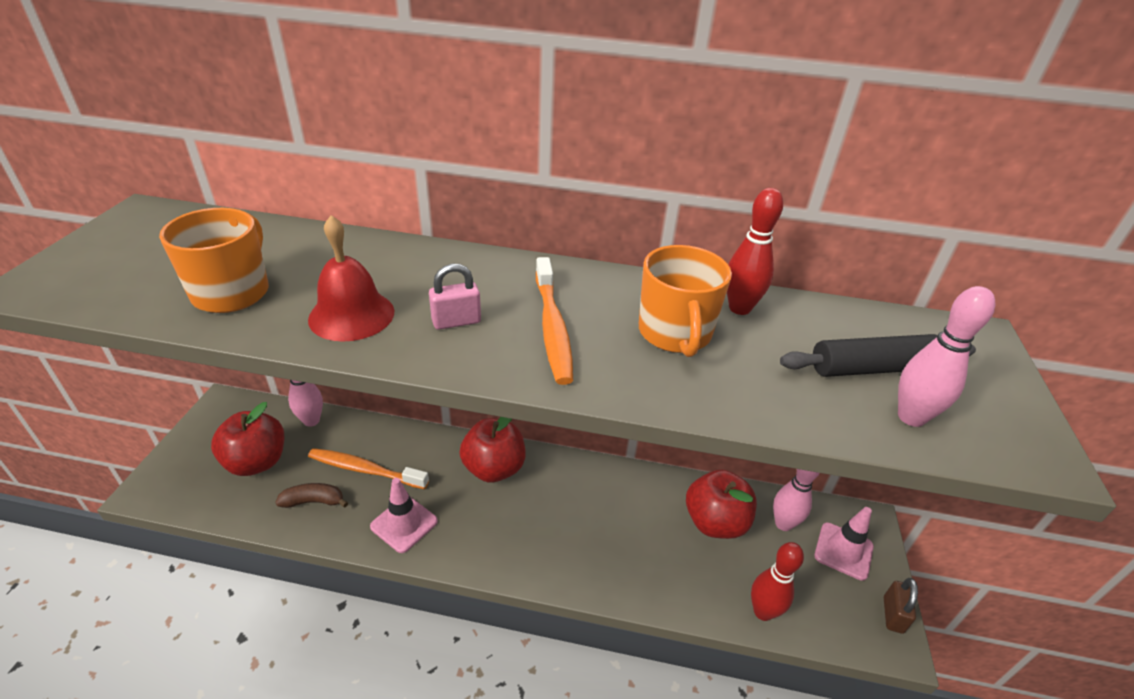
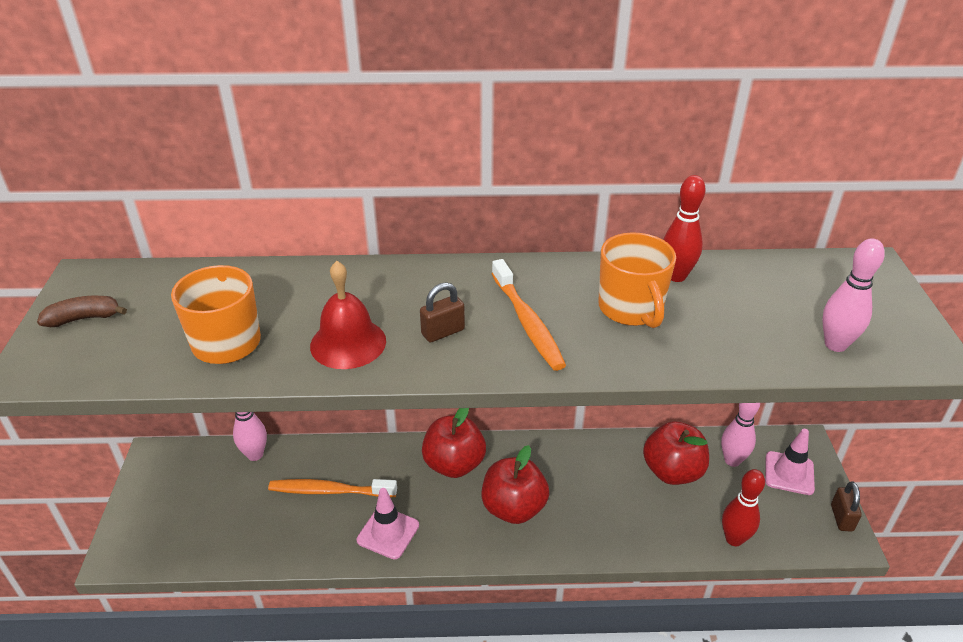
camera: 10 degrees left, 0 degrees up
(257, 462) = (217, 505): red apple -> red apple (513, 508)
(313, 501) = (291, 530): brown banana -> brown banana (84, 318)
(456, 321) = (443, 332): pink padlock -> brown padlock
(872, 368) = (797, 309): black rolling pin -> none

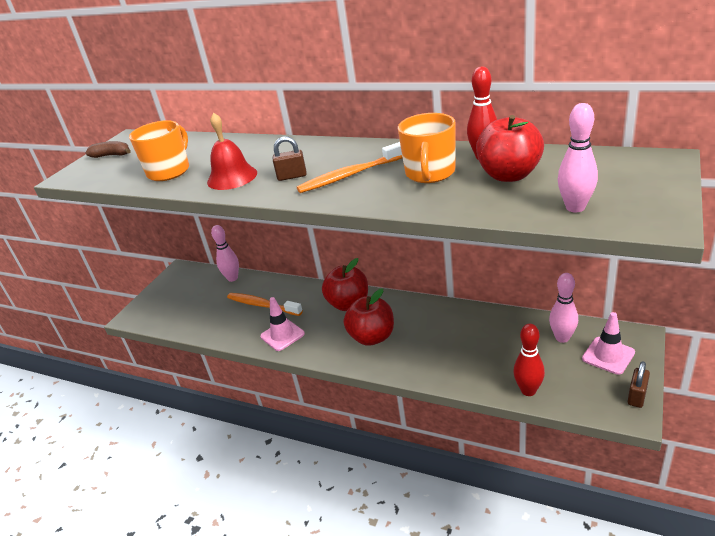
camera: 30 degrees right, 5 degrees down
(527, 322) = (350, 175): orange toothbrush -> orange toothbrush turned 60 degrees clockwise
(672, 471) = (506, 336): red apple -> red apple (509, 175)

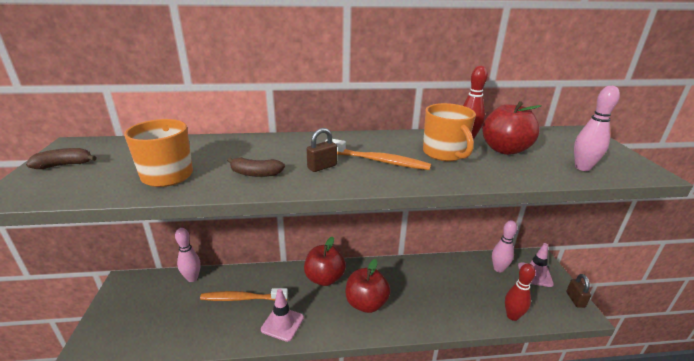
camera: 35 degrees left, 5 degrees down
(232, 177) = (256, 174): red bell -> brown banana
(350, 175) = (378, 161): orange toothbrush -> orange toothbrush turned 105 degrees counterclockwise

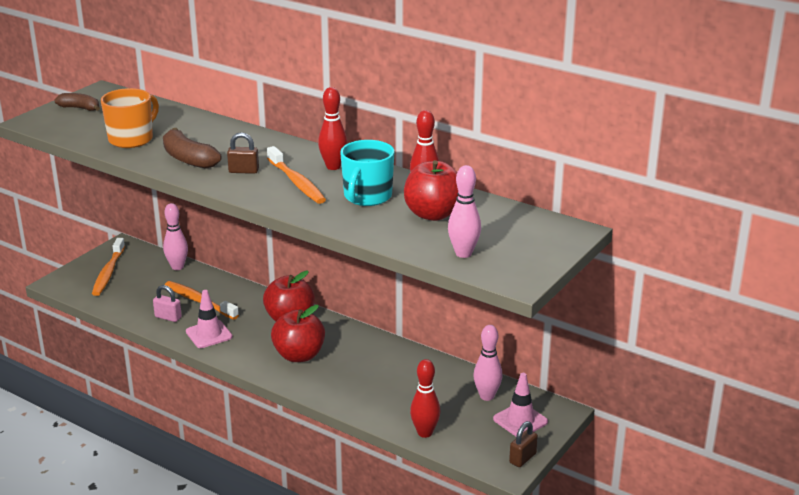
camera: 40 degrees right, 0 degrees up
(132, 312) = (108, 272): none -> orange toothbrush
(231, 327) = (168, 317): none -> pink padlock
(256, 174) = (188, 159): brown banana -> brown banana, size x1.54
(379, 142) = (333, 167): none -> red bowling pin
(444, 153) = (367, 197): orange mug -> turquoise mug

